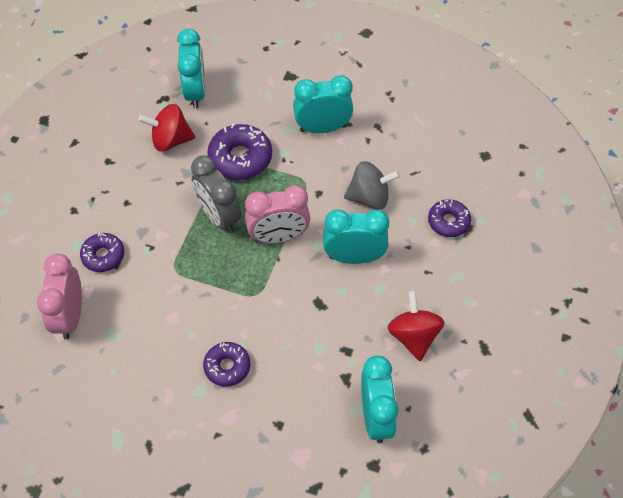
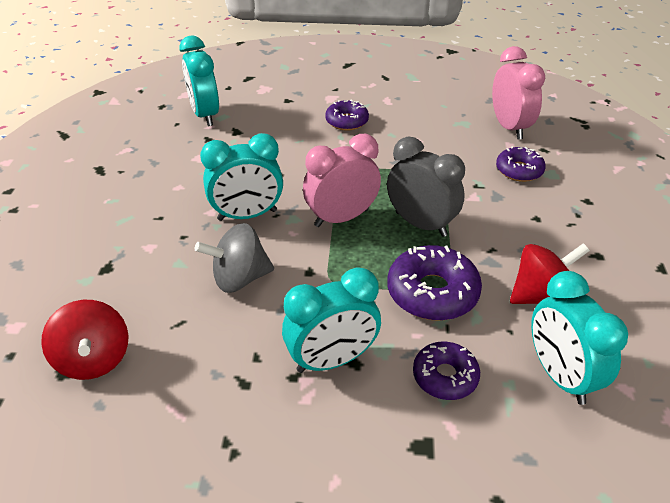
camera: 165 degrees right, 15 degrees down
(413, 336) = (173, 166): red spinning top -> red spinning top (94, 359)
(448, 222) = (130, 271): purple donut -> purple donut (445, 376)

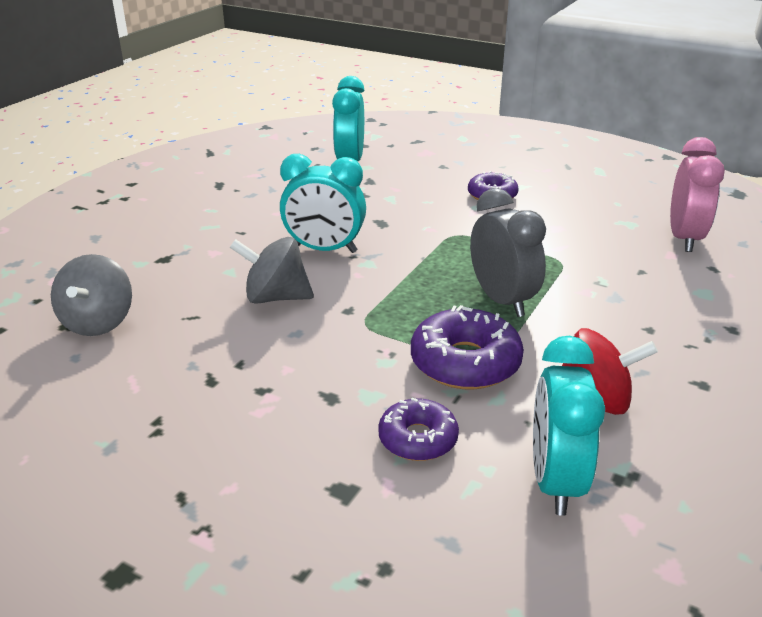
camera: 25 degrees right, 10 degrees down
(94, 359) = (98, 322): red spinning top -> grey spinning top
(332, 360) = (310, 388): turquoise clock -> none
(341, 218) = (418, 274): pink clock -> none
(519, 170) = (663, 280): purple donut -> none

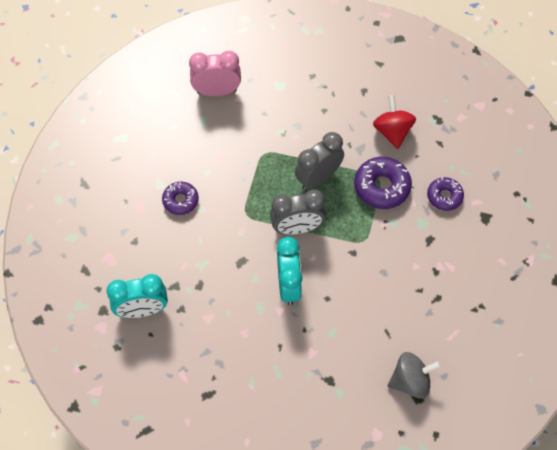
camera: 105 degrees left, 30 degrees up
(275, 297) = (353, 295): grey spinning top -> none
(415, 269) = (297, 228): none -> grey clock
(555, 481) = (450, 143): turquoise clock -> none

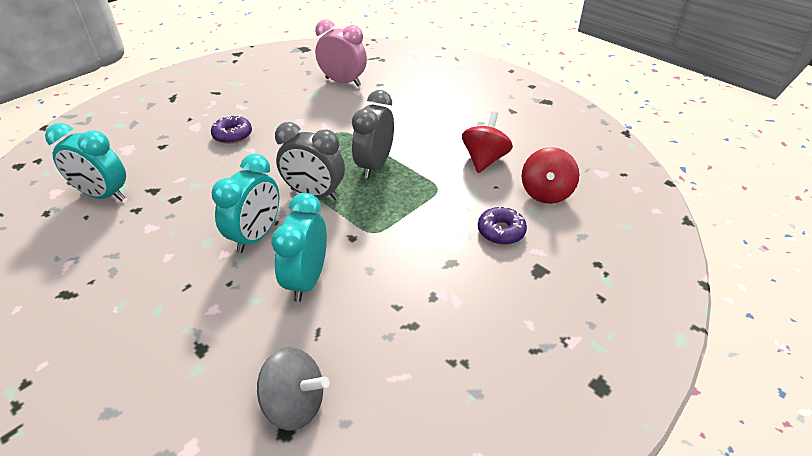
camera: 30 degrees right, 20 degrees down
(318, 178) = (374, 166): grey clock -> grey clock turned 60 degrees counterclockwise
(351, 301) = (307, 280): none -> turquoise clock
(382, 187) = (435, 196): purple donut -> none
(453, 145) = (546, 193): none -> red spinning top

